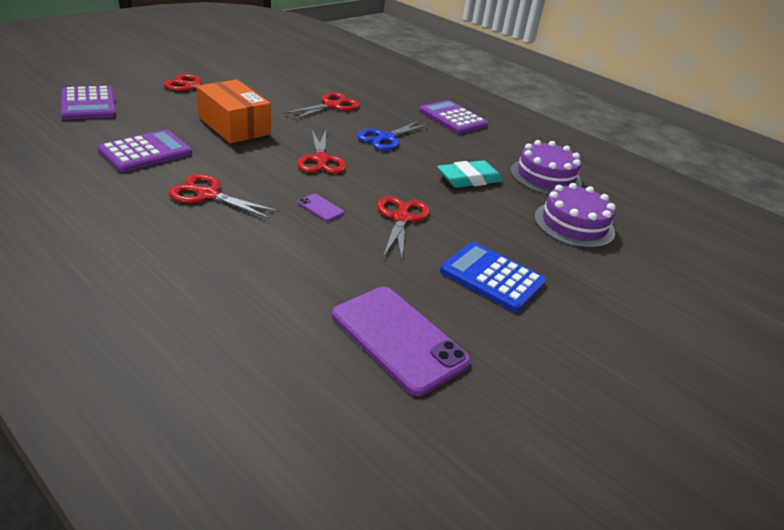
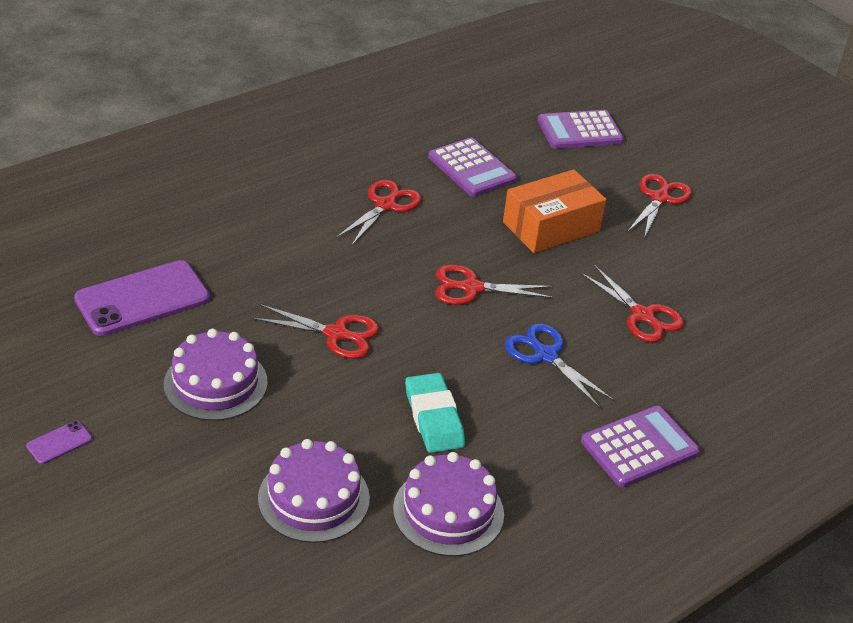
camera: 100 degrees right, 5 degrees up
(320, 208) = (360, 276): purple phone -> purple phone (59, 443)
(492, 277) = (215, 383): blue calculator -> purple cake

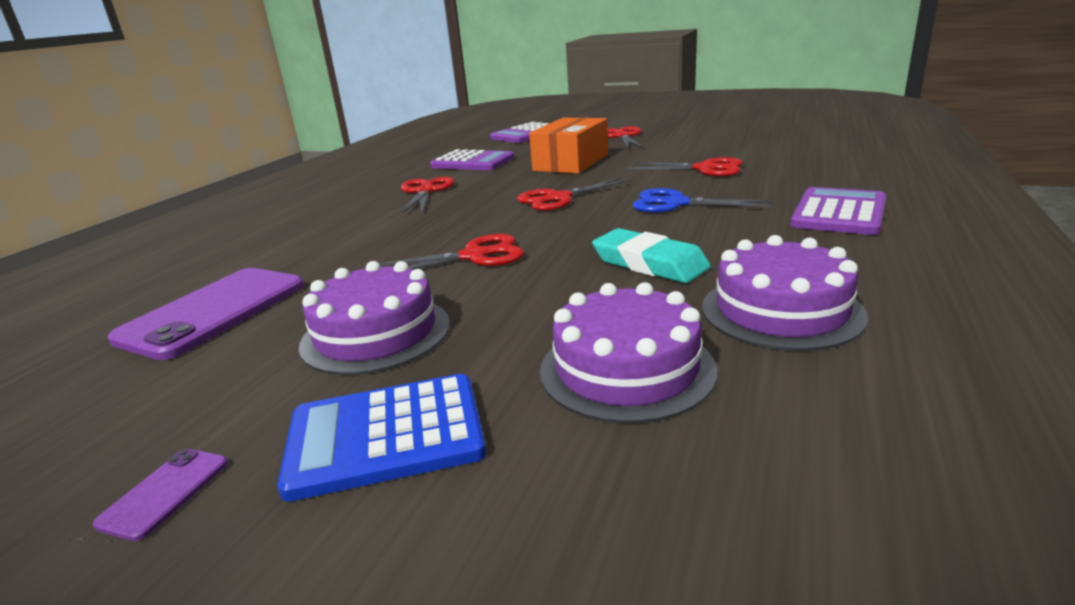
camera: 25 degrees left, 15 degrees down
(166, 468) = (386, 436): none -> blue calculator

